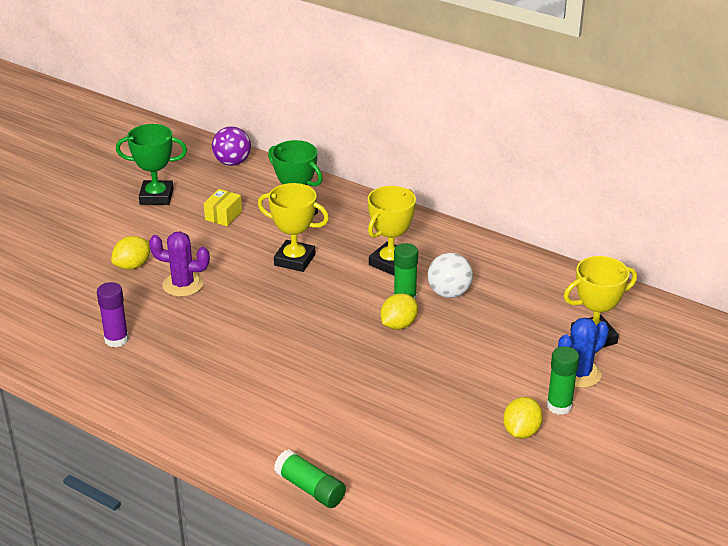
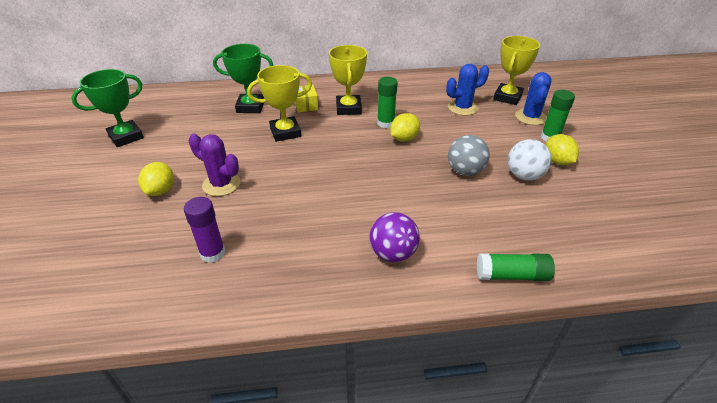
camera: 40 degrees left, 5 degrees up
(183, 284) = (221, 184): purple cactus -> purple cactus turned 60 degrees clockwise
(223, 216) = (197, 128): yellow box -> yellow box (306, 105)
(232, 162) = (164, 96): purple ball -> purple ball (393, 253)
(398, 325) = (404, 139): yellow lemon -> yellow lemon turned 45 degrees clockwise
(408, 388) = (465, 171): none -> grey ball
(449, 293) = (405, 109): white ball -> white ball (524, 176)
(516, 323) = (462, 108): none -> blue cactus

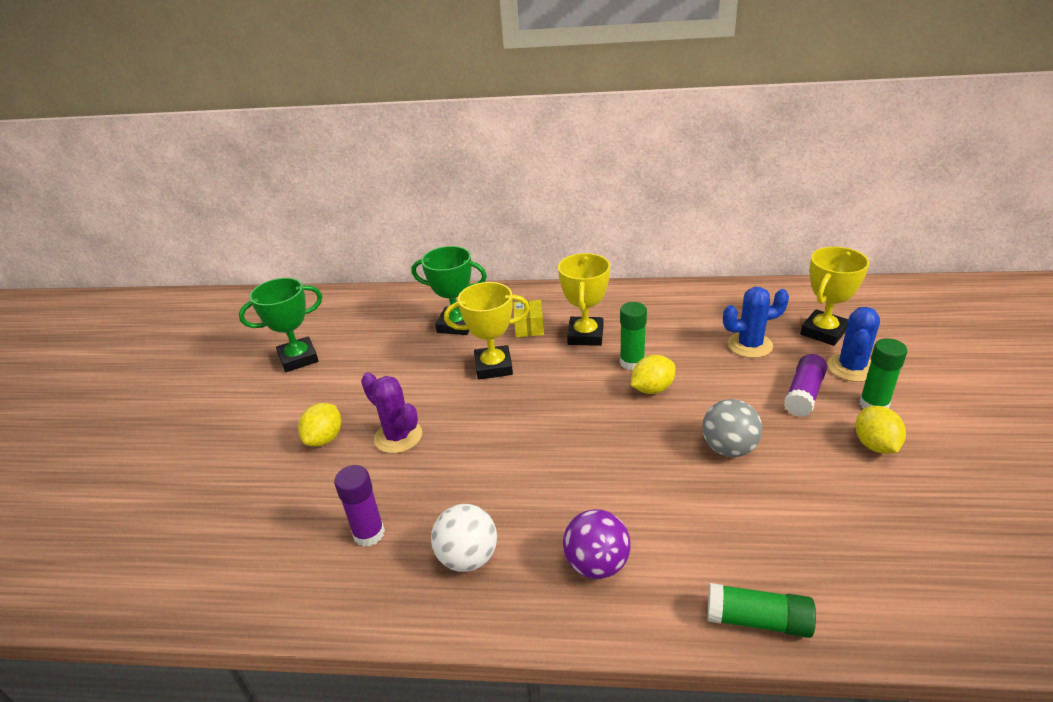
camera: 15 degrees right, 5 degrees down
(505, 135) = (804, 394): none -> purple glue stick
(524, 176) = (816, 464): white ball -> white ball (468, 558)

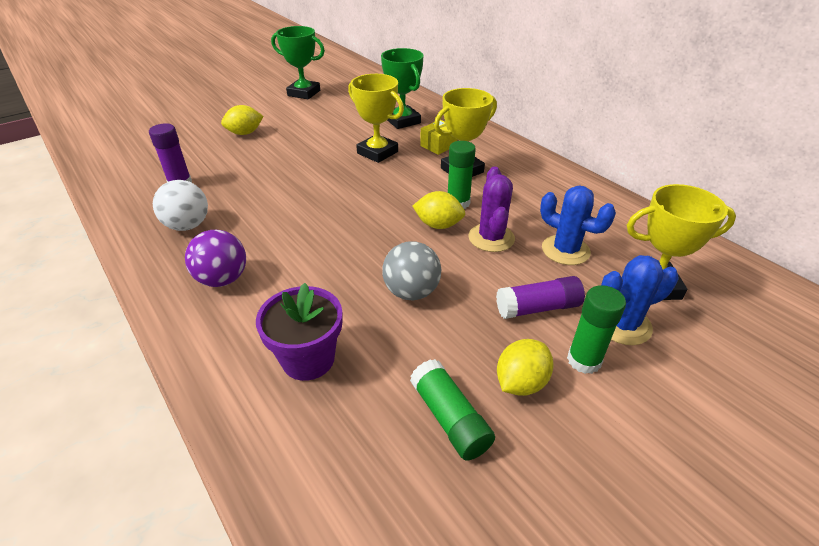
camera: 45 degrees right, 5 degrees up
(398, 437) = (271, 153): purple cactus -> purple cactus (491, 238)
(757, 620) = (225, 384): green glue stick -> green glue stick (449, 418)
(765, 550) = (308, 359): none -> purple flower pot

